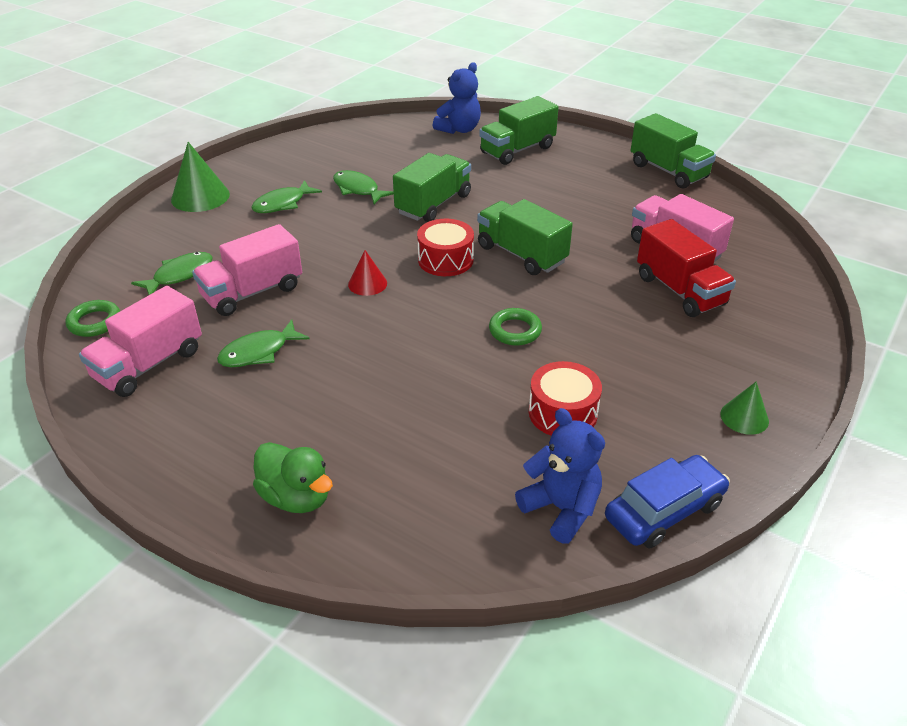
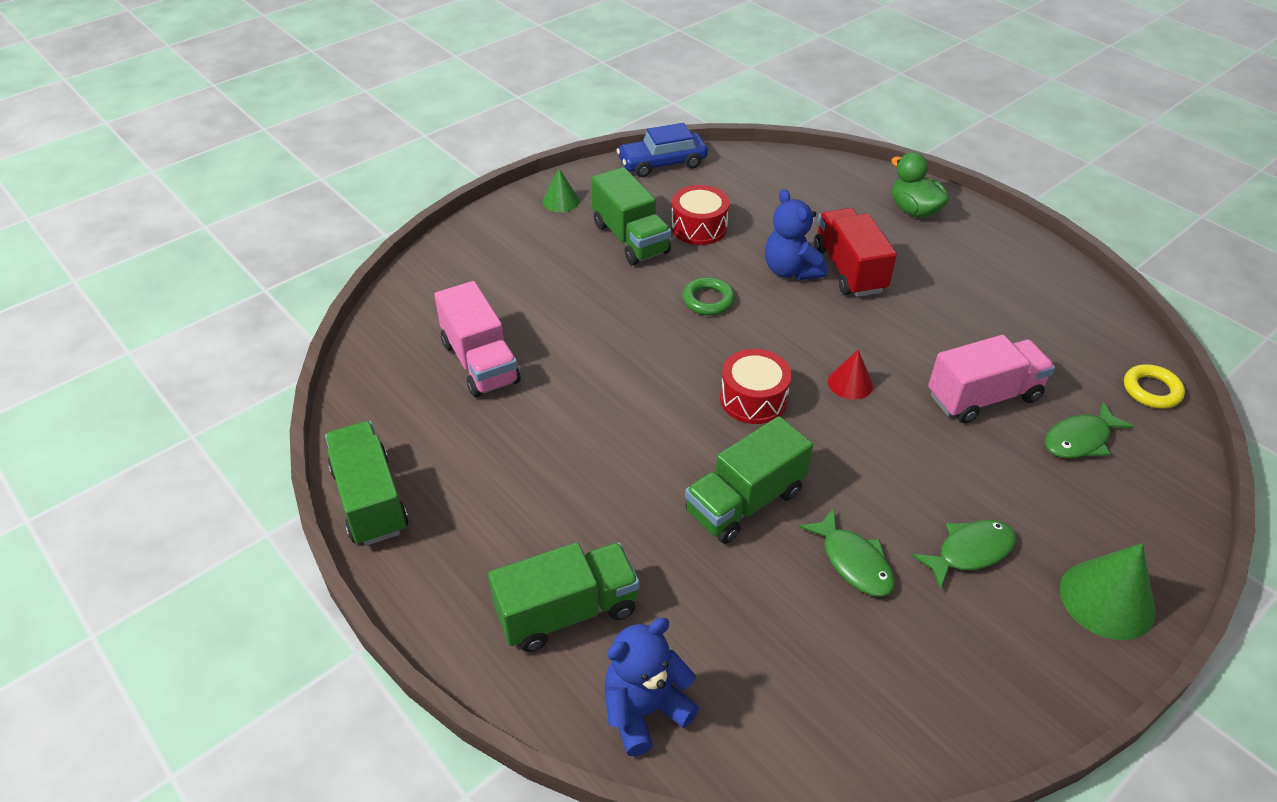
camera: 165 degrees left, 5 degrees up
(95, 322) = (1151, 390): green ring -> yellow ring
(149, 364) = (1068, 331): pink truck -> none
(259, 352) = (962, 324): green fish -> none
(521, 254) = (660, 389): green truck -> green truck (630, 239)
(561, 509) = (729, 175): blue teddy bear -> blue teddy bear (790, 270)
(680, 291) = (519, 311): red truck -> red truck (849, 269)

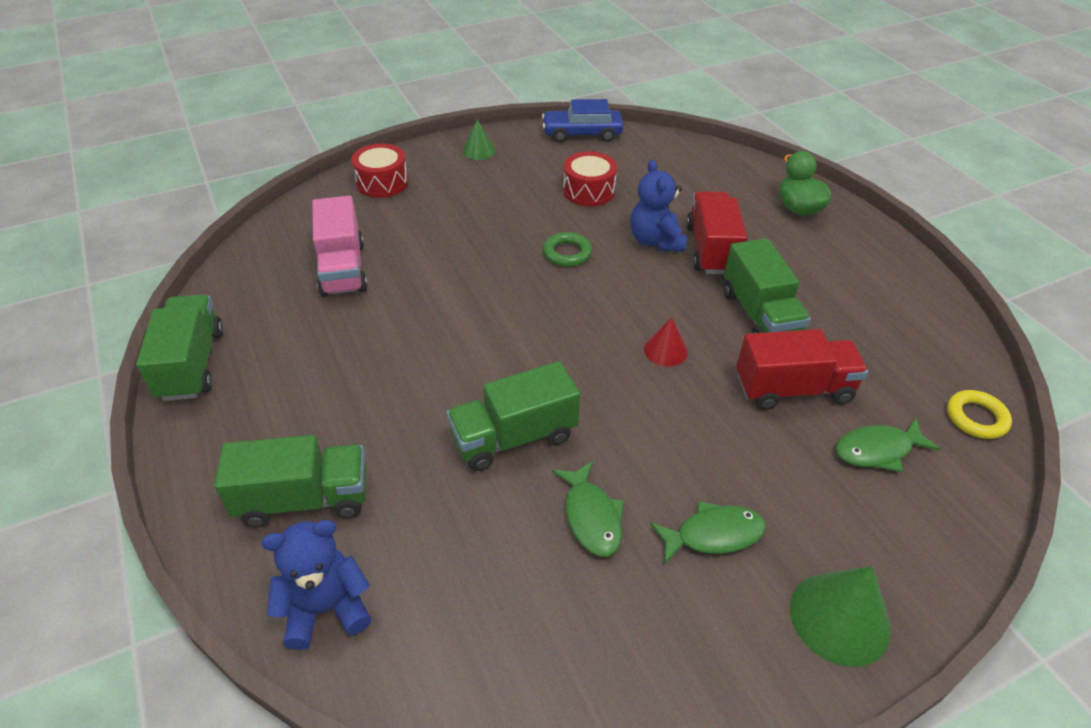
camera: 15 degrees right, 0 degrees up
(630, 239) = (523, 190): green truck -> green truck (759, 315)
(753, 399) = (566, 346): red drum -> red drum (382, 182)
(983, 397) = (793, 389): pink truck -> red truck

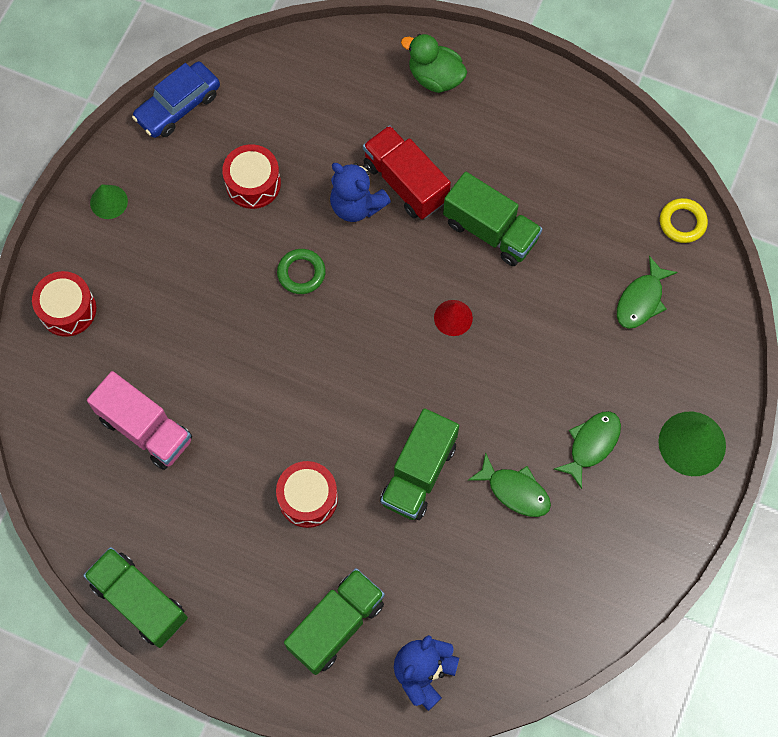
camera: 40 degrees left, 25 degrees up
(400, 389) = (308, 498): none -> red drum
(793, 389) = (559, 286): red truck -> none

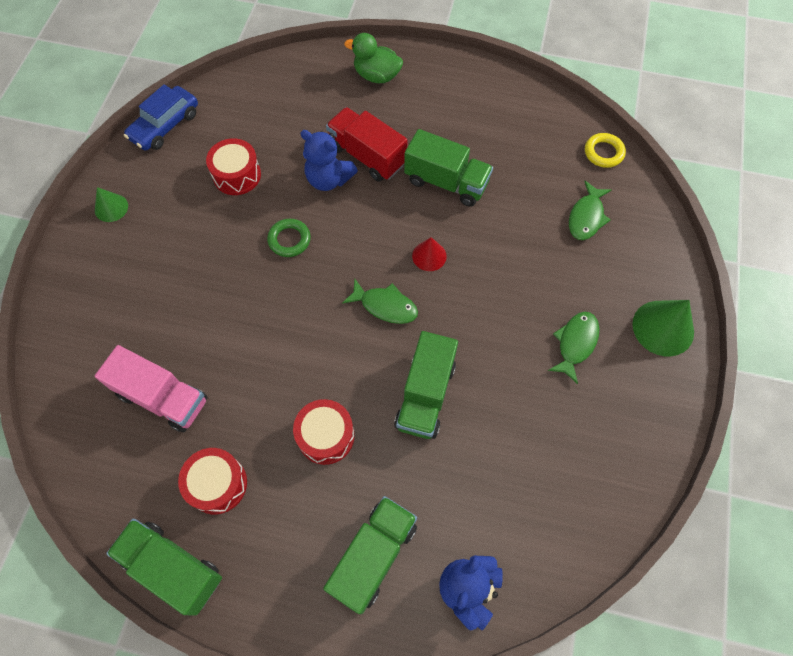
camera: 10 degrees left, 5 degrees down
(68, 309) = (80, 302): red drum -> red drum (217, 484)
(515, 491) = (517, 396): green fish -> green fish (385, 306)

